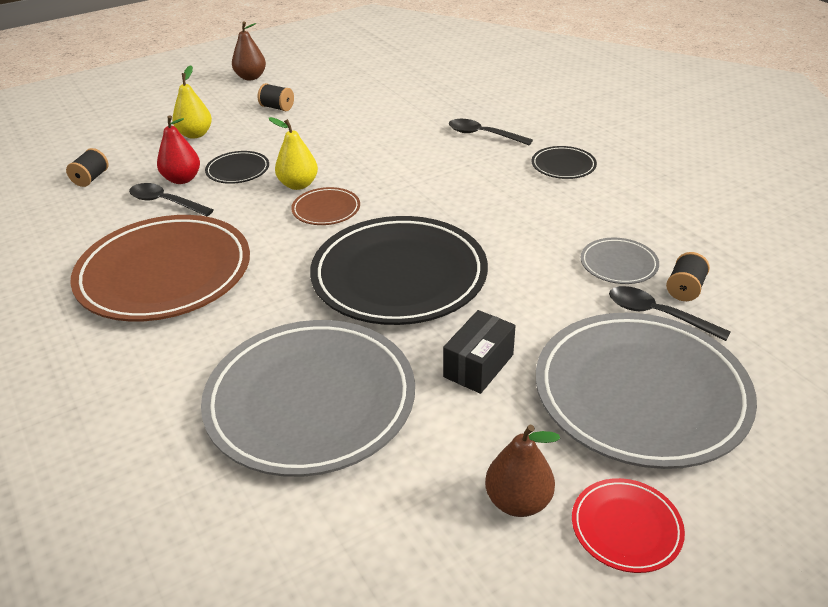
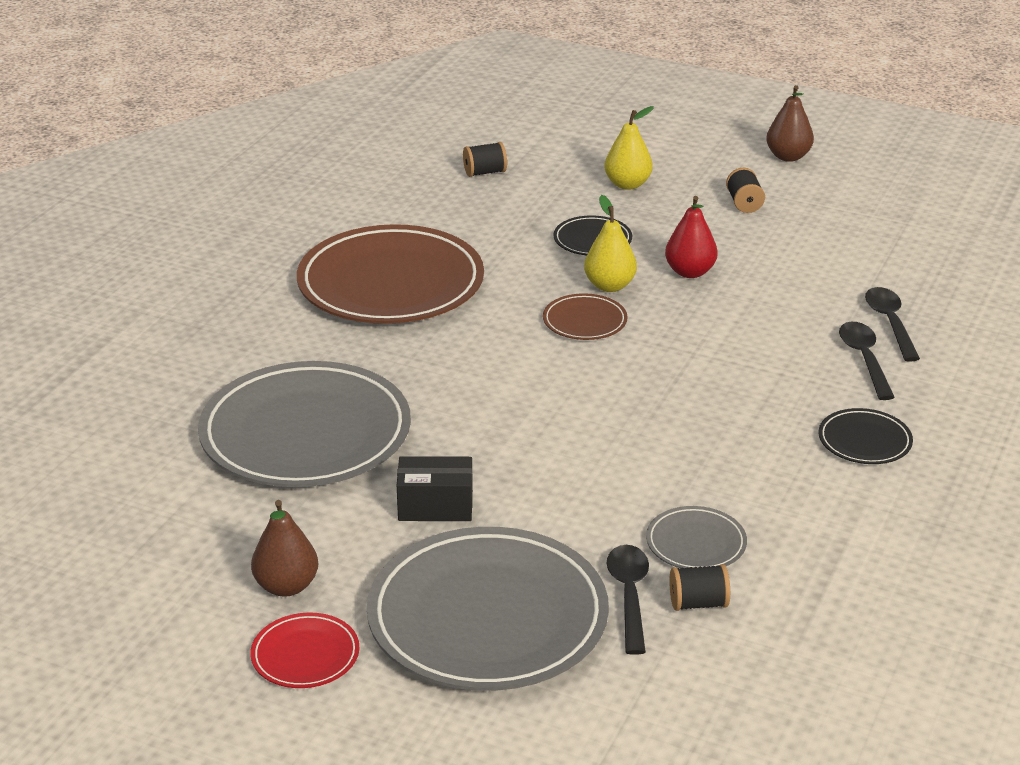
camera: 55 degrees right, 5 degrees down
(165, 202) = (493, 229): black spoon -> black spoon (890, 323)
(182, 179) = (540, 218): red pear -> red pear (690, 272)
(399, 276) = (522, 410): black plate -> none

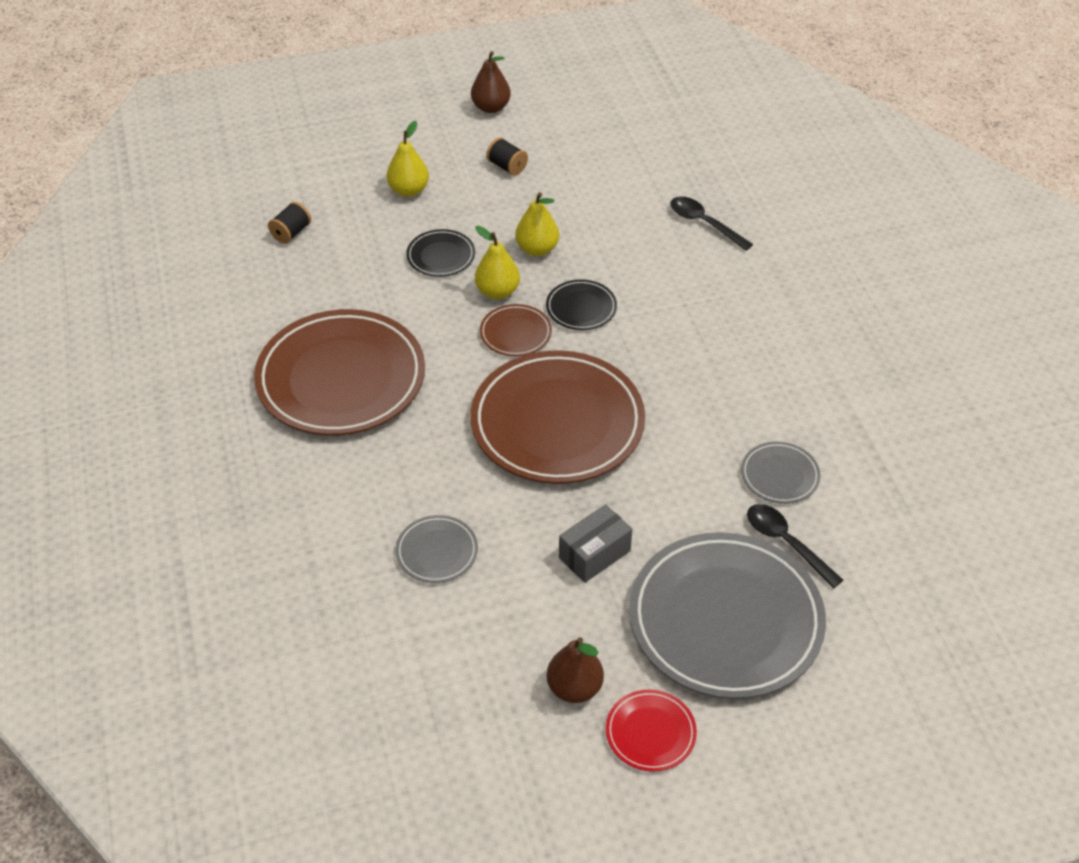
camera: 40 degrees left, 15 degrees up
(305, 434) = (437, 552): grey plate -> grey plate, size x0.44
(435, 506) = (594, 554): black box -> grey box
(533, 400) = (557, 423): none -> brown plate
(690, 272) = (537, 249): red pear -> yellow pear
(698, 603) = (829, 521): black spool -> none
(864, 359) = (720, 263): black spoon -> none
(864, 441) = (787, 331): black plate -> black plate (581, 308)

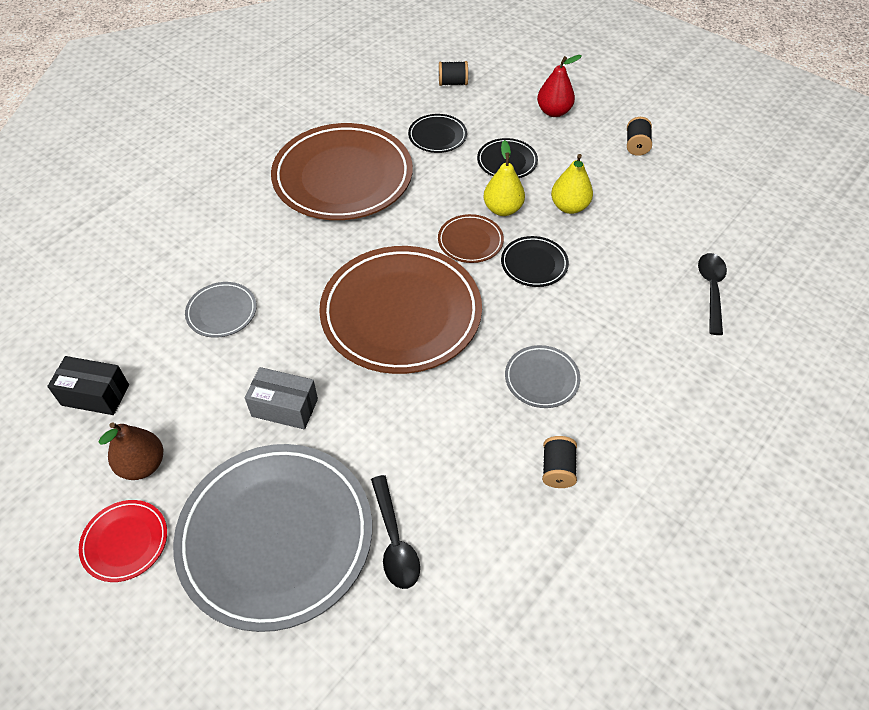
camera: 55 degrees right, 5 degrees up
(356, 283) = (437, 136): none -> black plate
(408, 190) = (554, 112): yellow pear -> red pear
(456, 695) = (95, 395): none -> black box
(491, 107) = (687, 105): brown pear -> none
(779, 475) = (469, 495): grey plate -> grey plate (541, 379)
(786, 543) = (394, 541): black spoon -> black spoon turned 150 degrees clockwise
(797, 410) = (557, 469): none -> black spool

